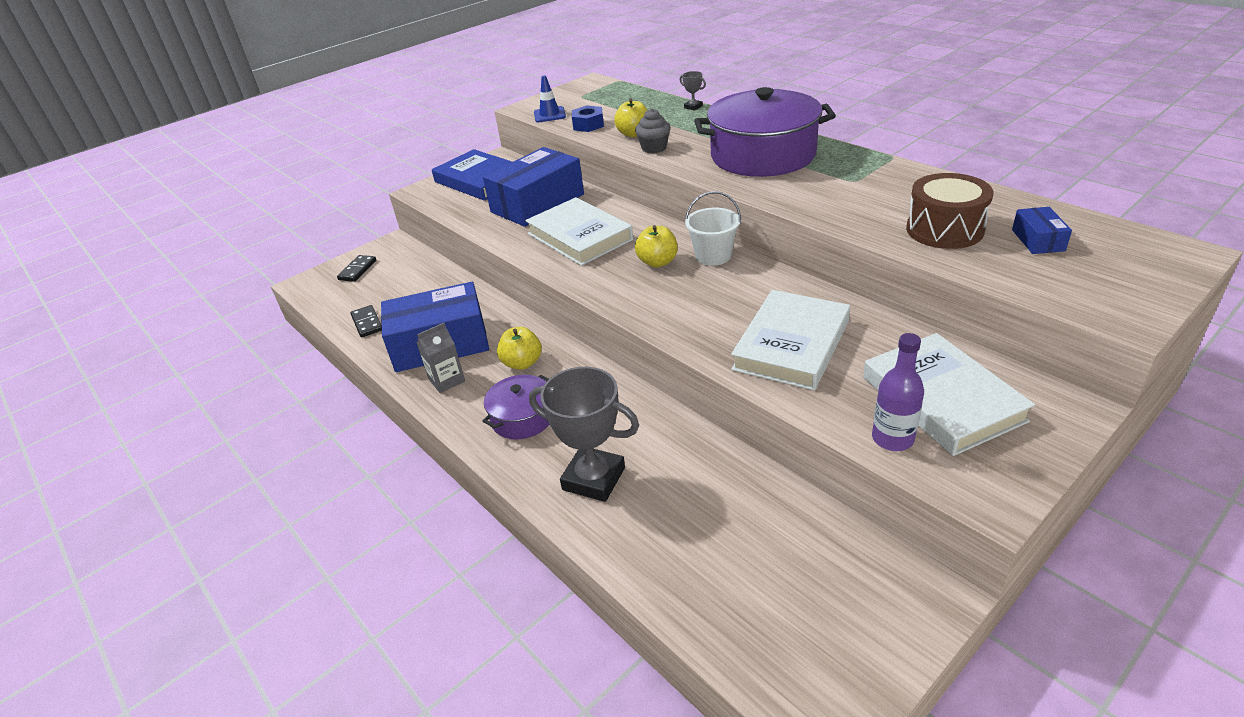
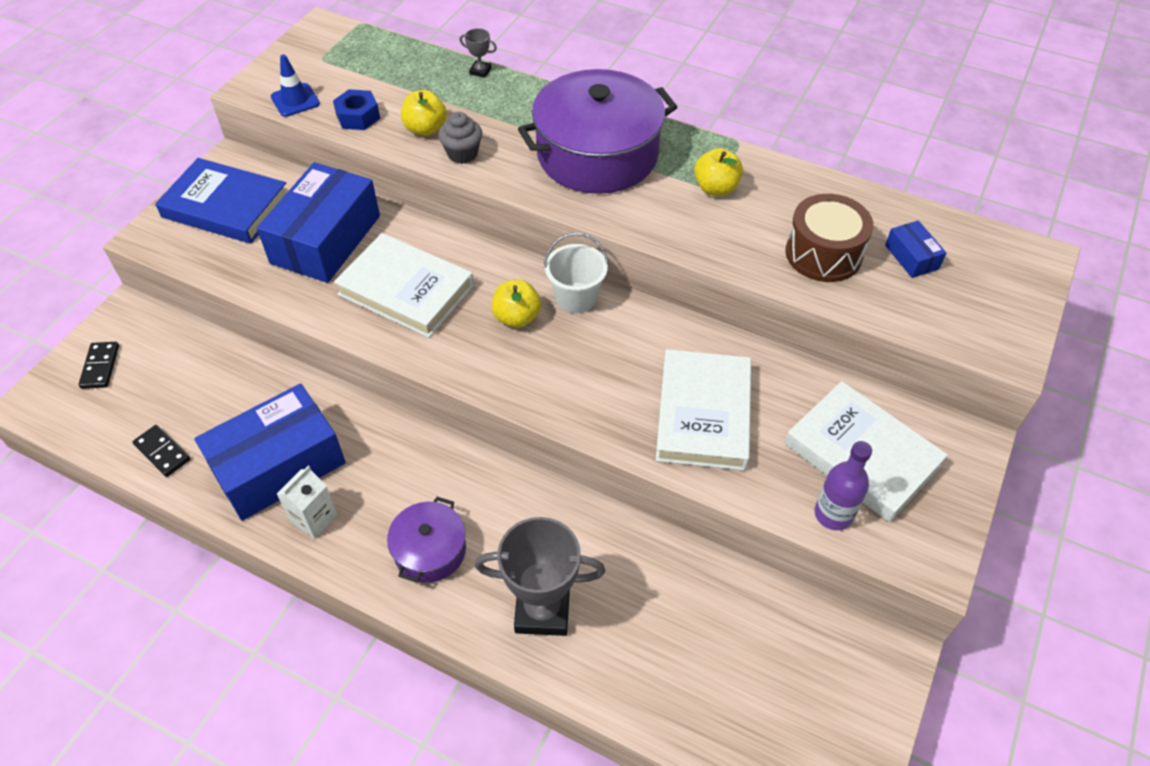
camera: 25 degrees left, 15 degrees up
(447, 380) = (314, 518): grey carton -> white carton
(522, 363) = (395, 473): yellow apple -> yellow apple (716, 188)

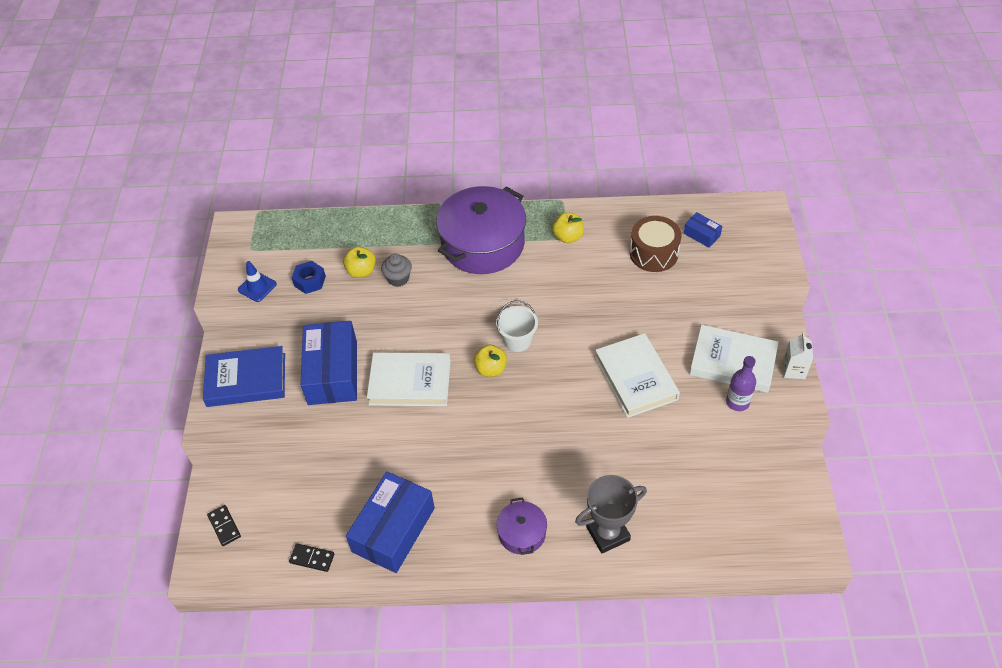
camera: 25 degrees left, 0 degrees up
(314, 518) = (439, 549): white carton -> white carton (793, 370)
(480, 71) = (367, 215): grey trophy -> none

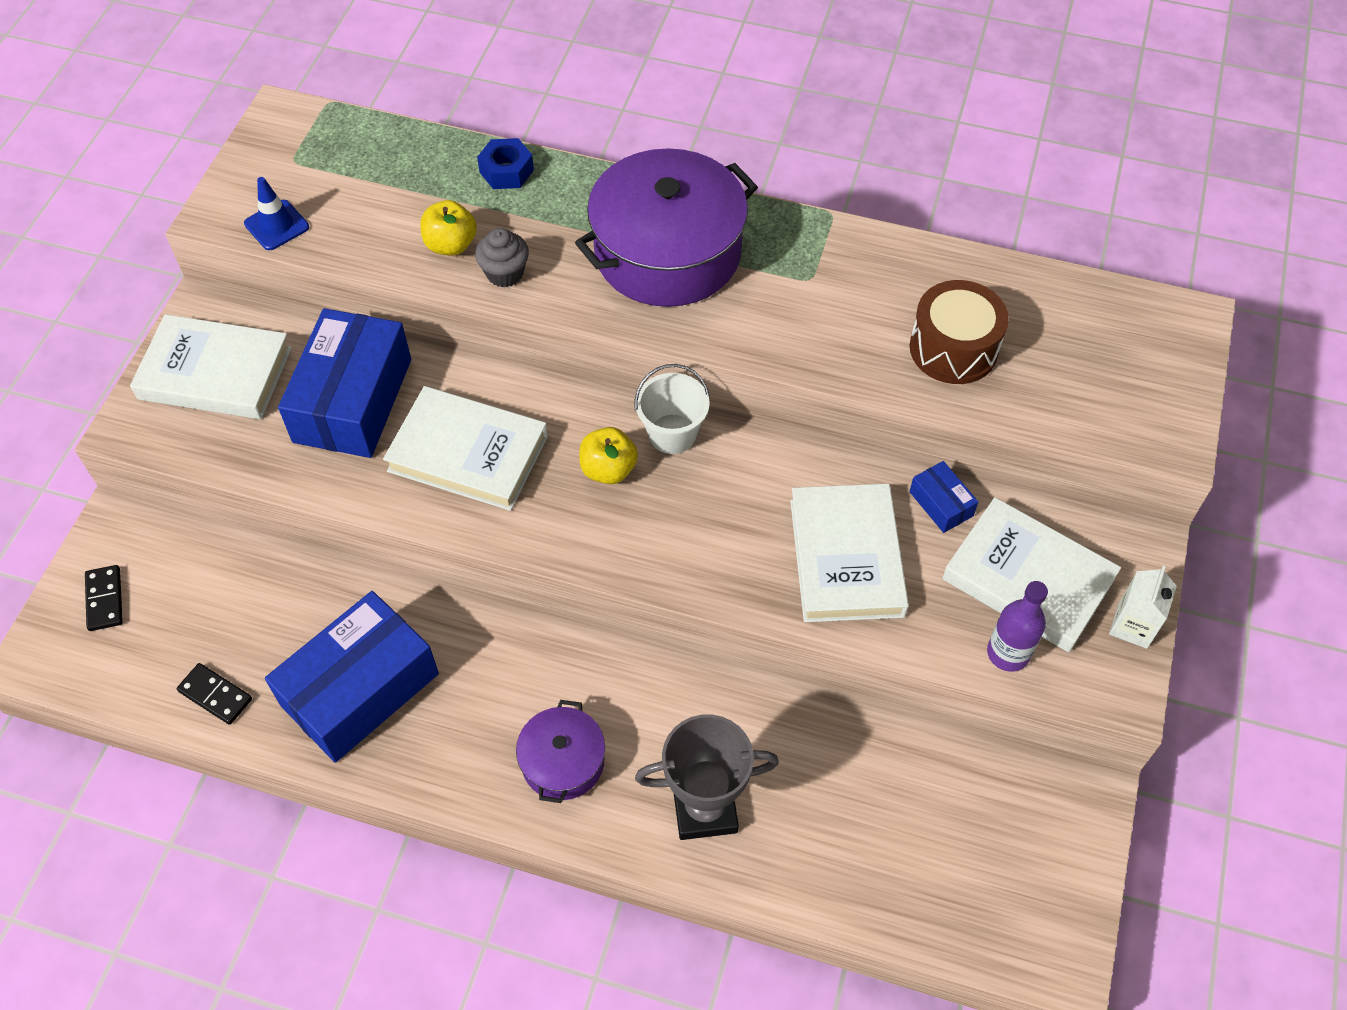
camera: 15 degrees right, 5 degrees up
(246, 379) = (215, 373): blue book -> white book
(310, 281) = (362, 238): blue nut -> blue nut (506, 171)
(568, 237) = (816, 279): yellow apple -> none
(701, 234) = (1052, 338): blue box -> blue box (941, 504)

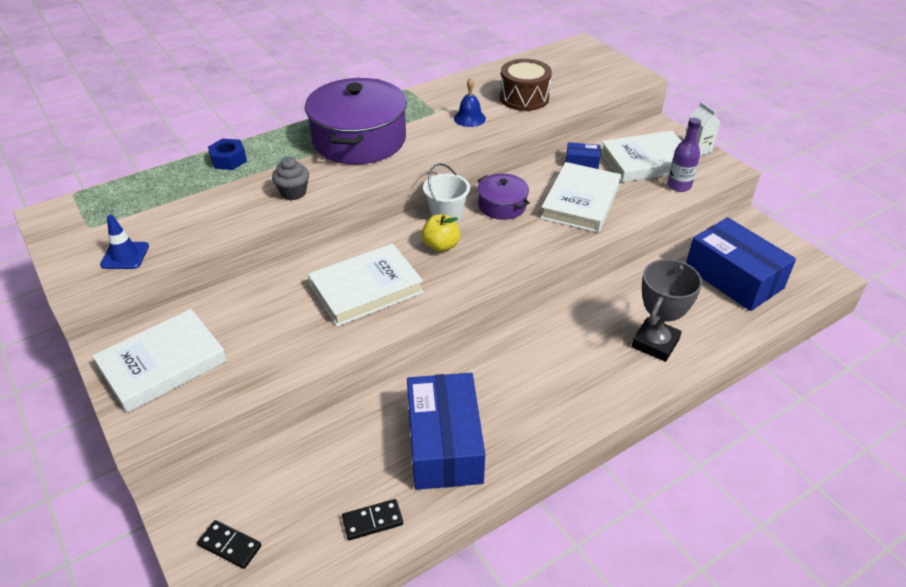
camera: 50 degrees left, 15 degrees down
(352, 400) = (269, 315): blue box -> blue box (733, 277)
(451, 245) = (246, 201): yellow apple -> none
(562, 761) = (578, 381): purple pot -> purple pot (502, 205)
(835, 324) = (469, 118): none -> blue bell
(846, 557) = (580, 202): white book -> white book turned 75 degrees clockwise

